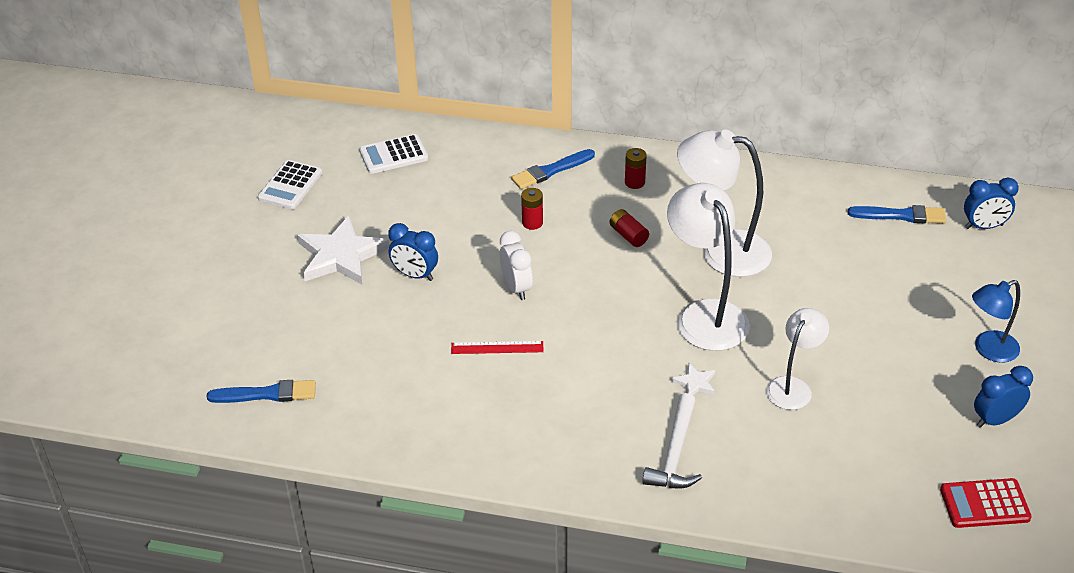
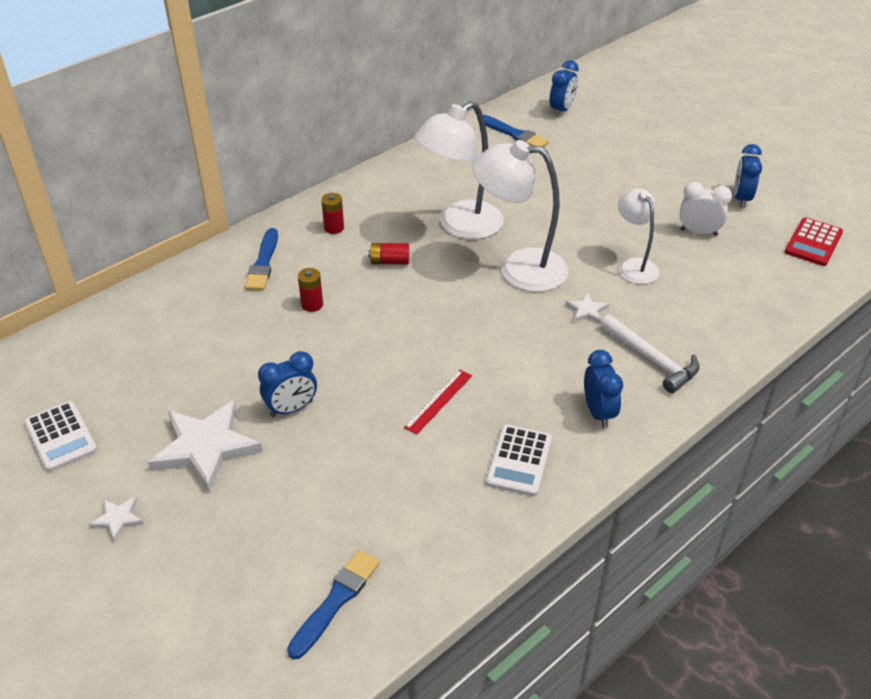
camera: 55 degrees left, 0 degrees up
(247, 254) = (118, 519): none -> white star
(393, 155) = (117, 344): white calculator -> white calculator (519, 461)
(516, 288) = (379, 353): white clock -> white clock (698, 232)
(574, 447) = (598, 413): none -> blue clock
(900, 215) = (514, 134): blue brush -> blue brush turned 90 degrees clockwise
(988, 350) = (676, 168): blue lamp -> none

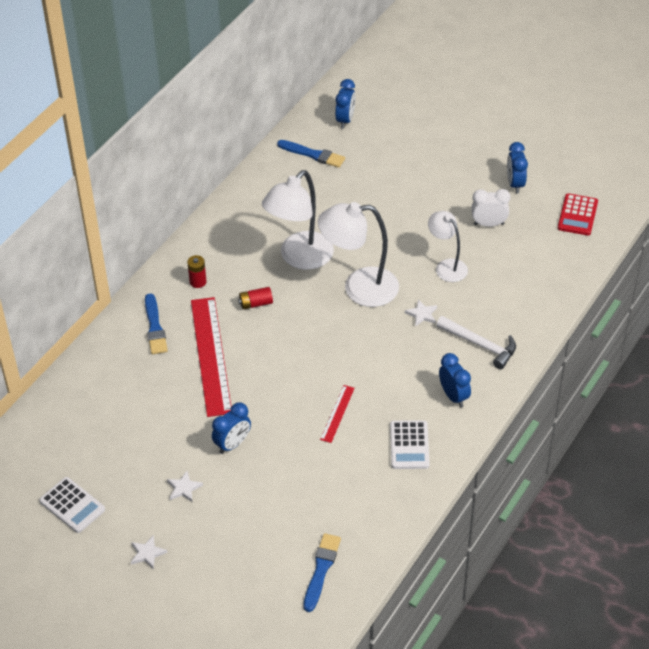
camera: 15 degrees left, 5 degrees up
(206, 447) = (184, 488): white star -> white star, size x0.45
(312, 304) = (210, 355): red battery -> red ruler

